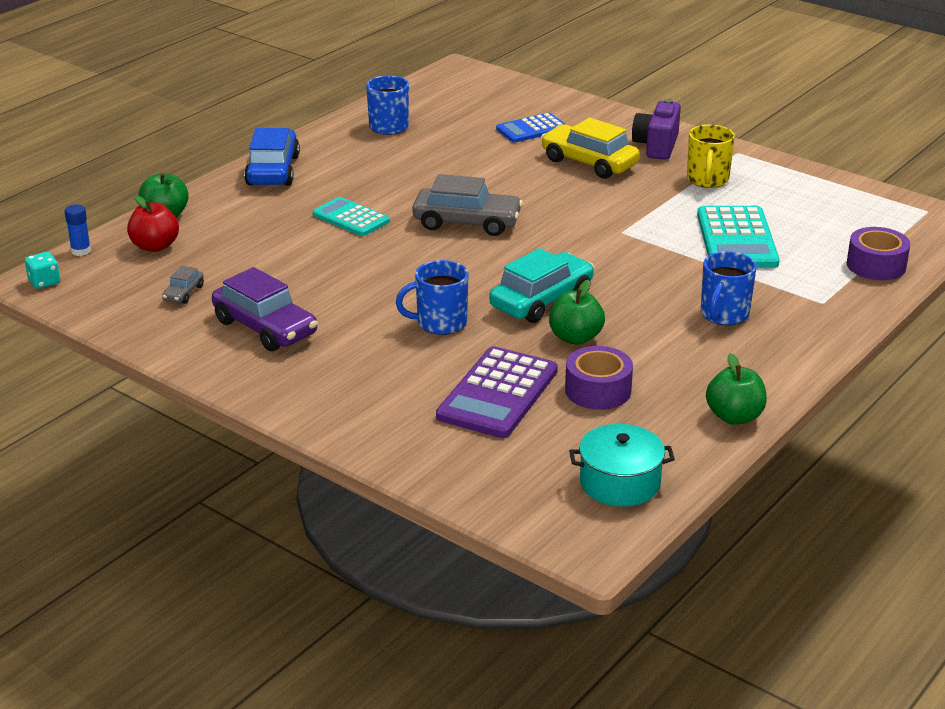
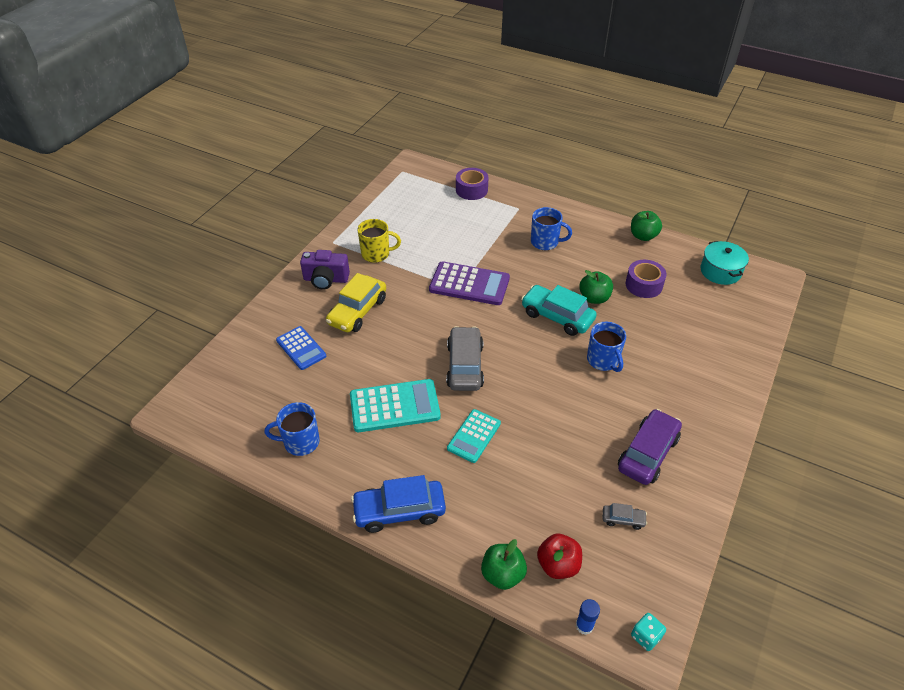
camera: 100 degrees left, 15 degrees up
(498, 394) = (667, 324): purple calculator -> purple calculator (469, 284)
(737, 239) = (455, 239): turquoise calculator -> turquoise calculator (394, 406)

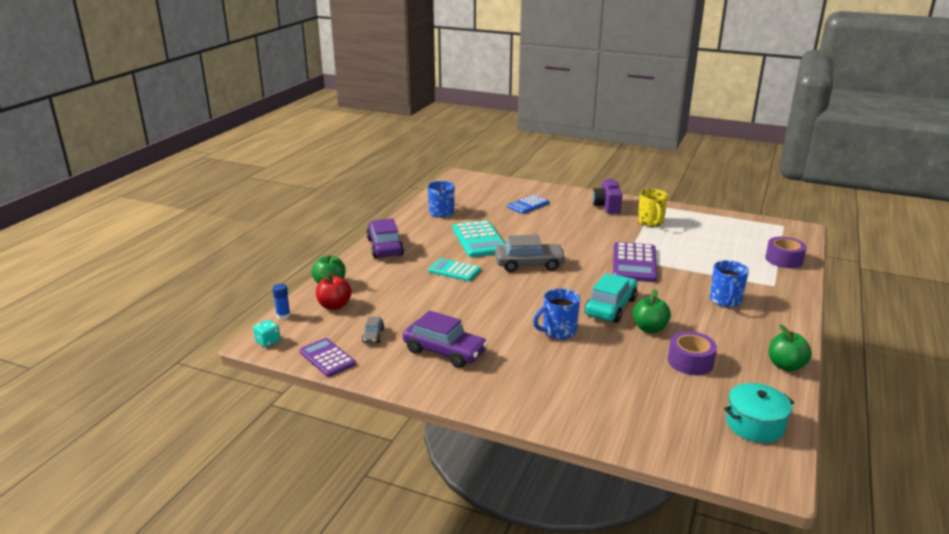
camera: 85 degrees right, 20 degrees down
(357, 311) = (576, 220): yellow car -> none
(399, 511) = (385, 247): blue car -> purple car
(672, 565) = (327, 358): none -> purple calculator

